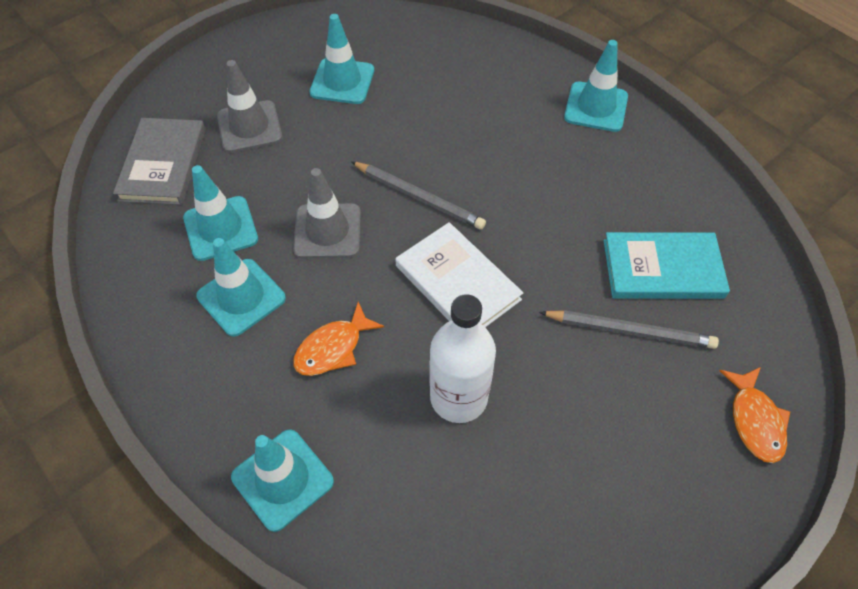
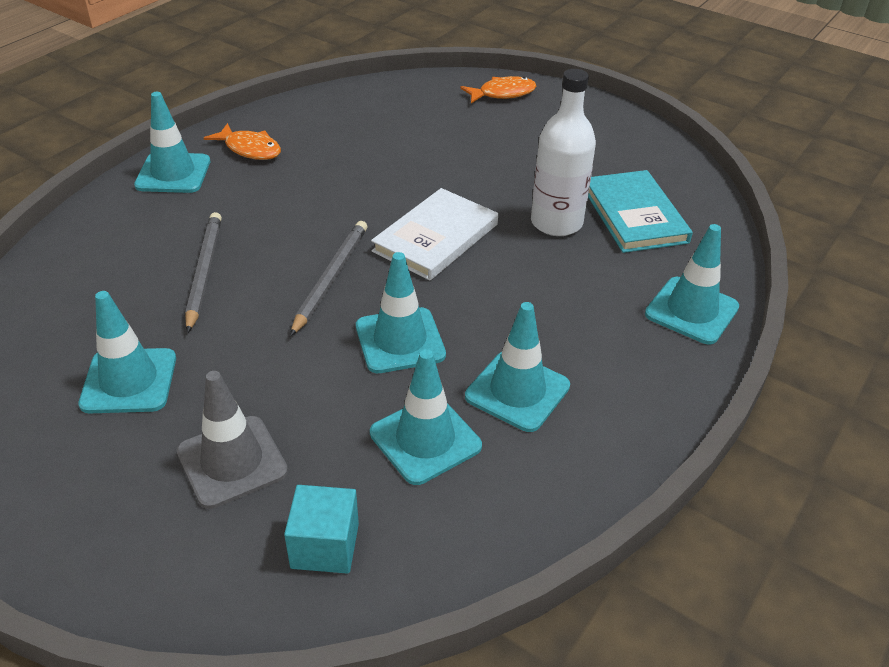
camera: 105 degrees left, 15 degrees down
(163, 164) = (325, 546): grey book -> turquoise cube
(327, 231) = (400, 340): grey traffic cone -> turquoise traffic cone
(333, 348) = (546, 306): orange fish -> orange fish (250, 149)
(629, 330) = (449, 144): grey pencil -> grey pencil (204, 272)
(662, 269) = (379, 131): turquoise book -> turquoise book (634, 215)

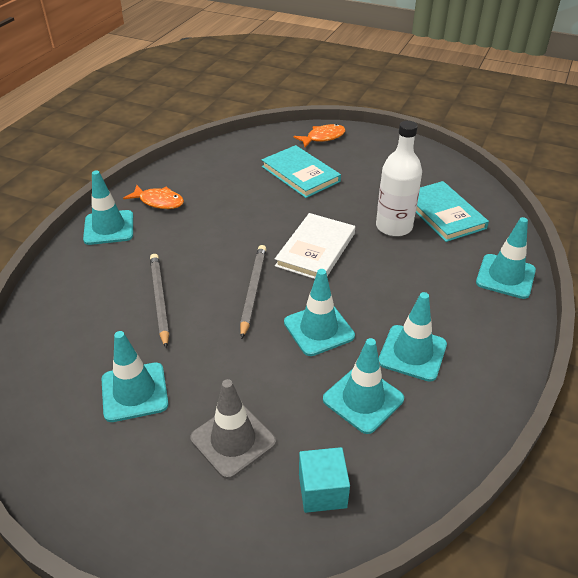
camera: 10 degrees left, 0 degrees up
(452, 137) = (300, 174): none -> turquoise book

